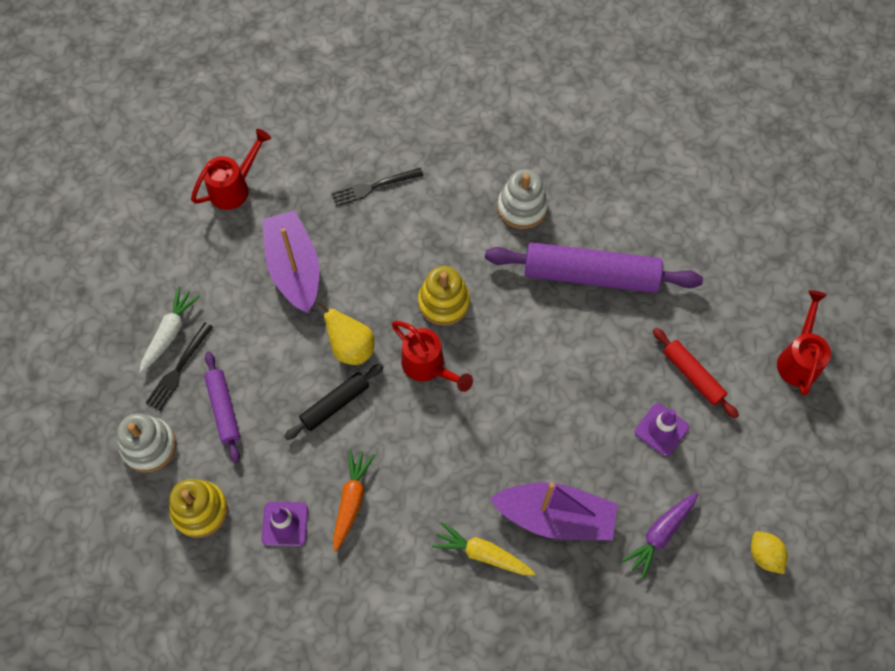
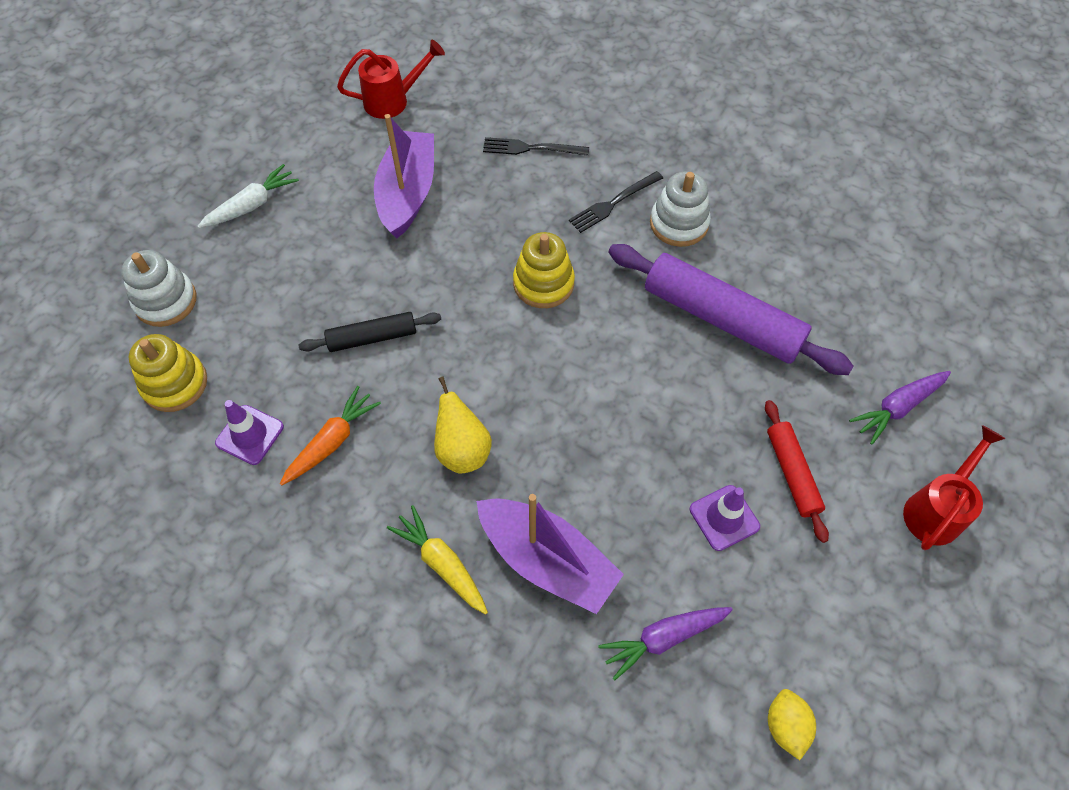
camera: 25 degrees right, 5 degrees down
(178, 370) = (238, 242): black fork -> black fork (613, 203)
(224, 409) = (259, 296): purple rolling pin -> none
(351, 348) = (421, 289): yellow pear -> yellow pear (462, 450)
(428, 367) = (491, 341): red watering can -> none
(743, 293) = (897, 407): none -> purple carrot

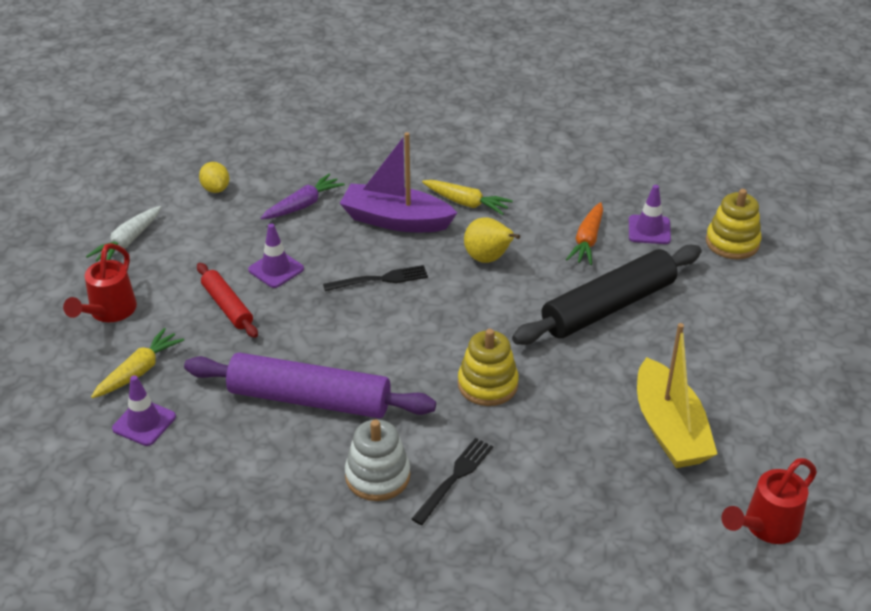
camera: 160 degrees right, 20 degrees down
(165, 301) = (796, 288): white stacking toy -> none
(252, 205) = (805, 376): white carrot -> white carrot (128, 241)
(372, 337) = (608, 307): black rolling pin -> black rolling pin, size x1.87
(407, 193) = (669, 429): purple boat -> yellow boat
(530, 148) = (574, 514): black fork -> black fork (380, 279)
(891, 340) = (144, 423): none -> purple traffic cone
(897, 407) = (139, 371): purple carrot -> yellow carrot

